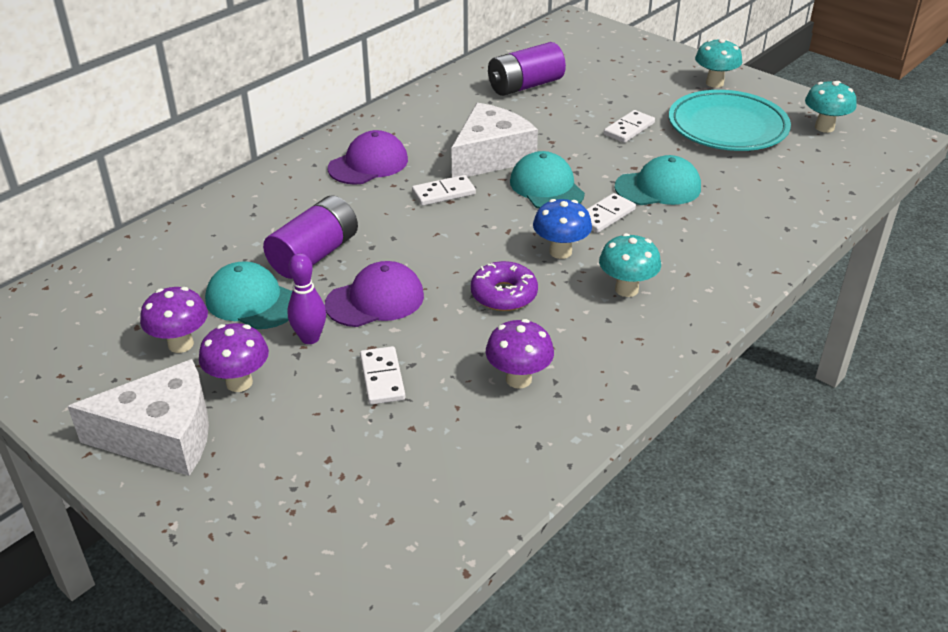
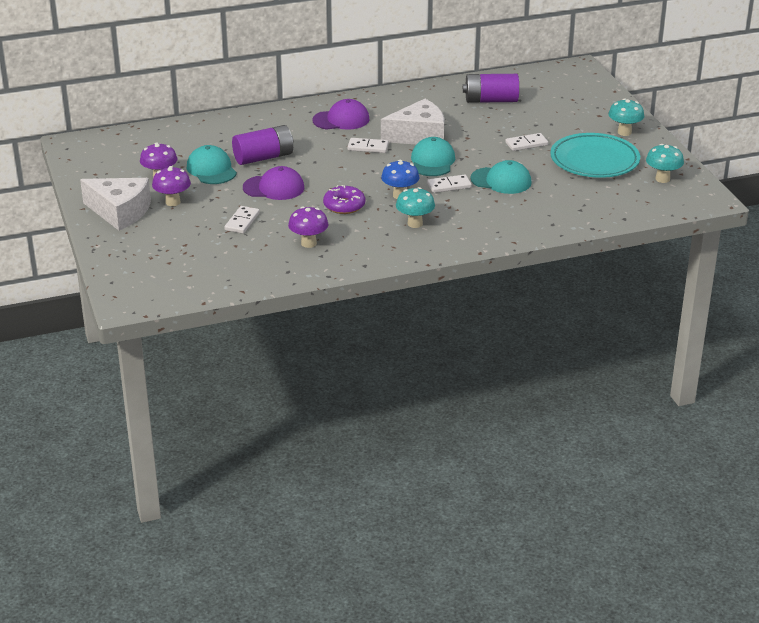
camera: 30 degrees right, 5 degrees down
(310, 338) = (224, 194): purple bowling pin -> none

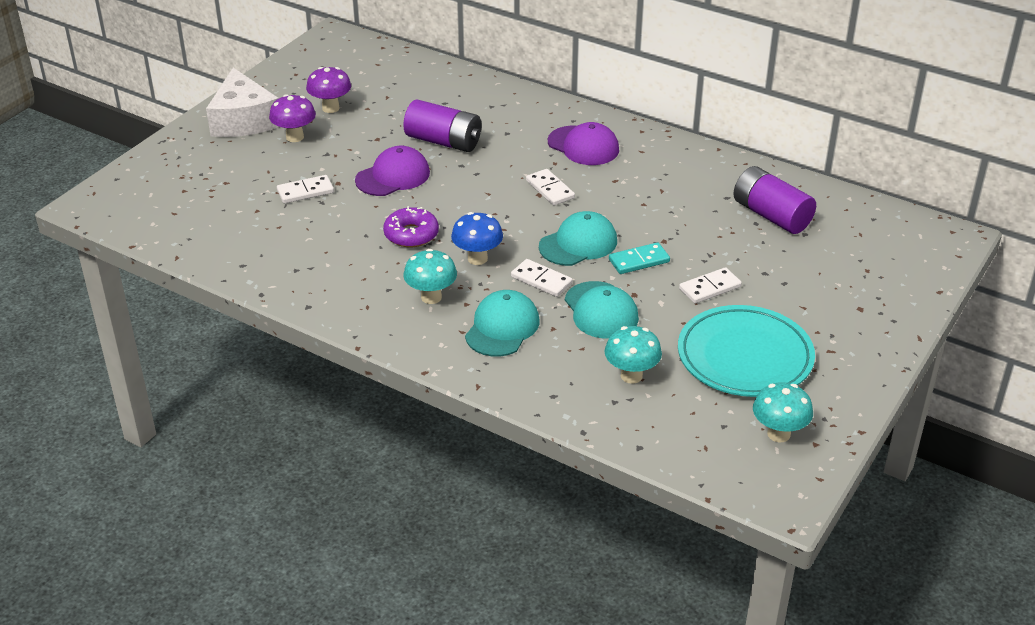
camera: 50 degrees right, 5 degrees up
(211, 169) = (382, 126): turquoise cap -> turquoise cap (502, 328)
(274, 188) = (393, 176): purple cap -> purple cap turned 90 degrees counterclockwise
(309, 243) = (310, 250): purple mushroom -> none
(418, 136) = (621, 208): white cheese -> none
(474, 152) = (639, 261): none -> turquoise domino
(526, 144) = (710, 288): white domino -> white domino turned 60 degrees counterclockwise
(624, 132) = (848, 348): turquoise mushroom -> turquoise mushroom (631, 376)

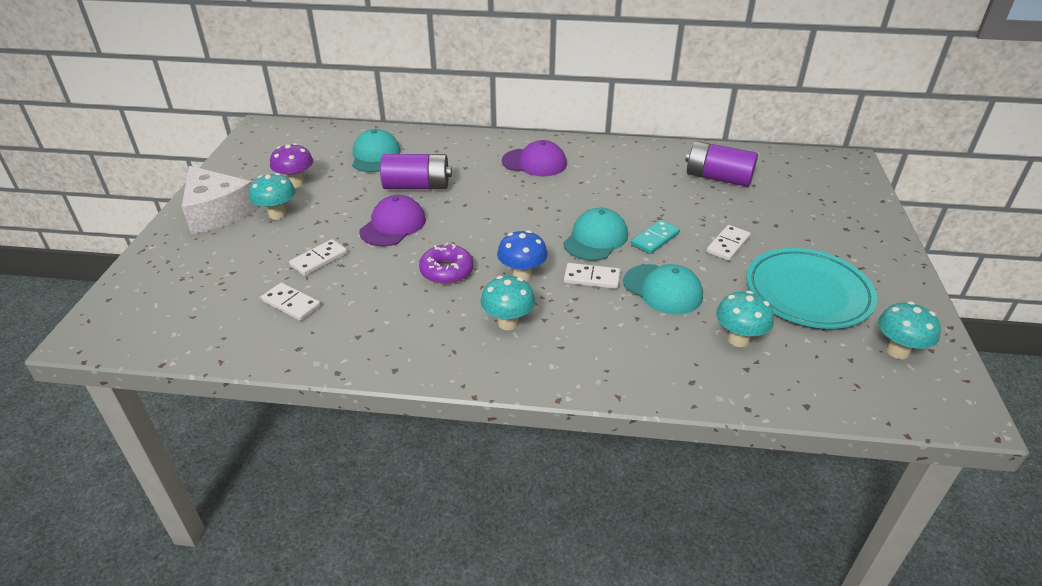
camera: 25 degrees left, 0 degrees up
(295, 137) = (277, 215): purple mushroom -> turquoise mushroom
(502, 328) = (594, 331): turquoise cap -> turquoise cap (375, 156)
(550, 189) = (536, 202): white domino -> white domino (291, 304)

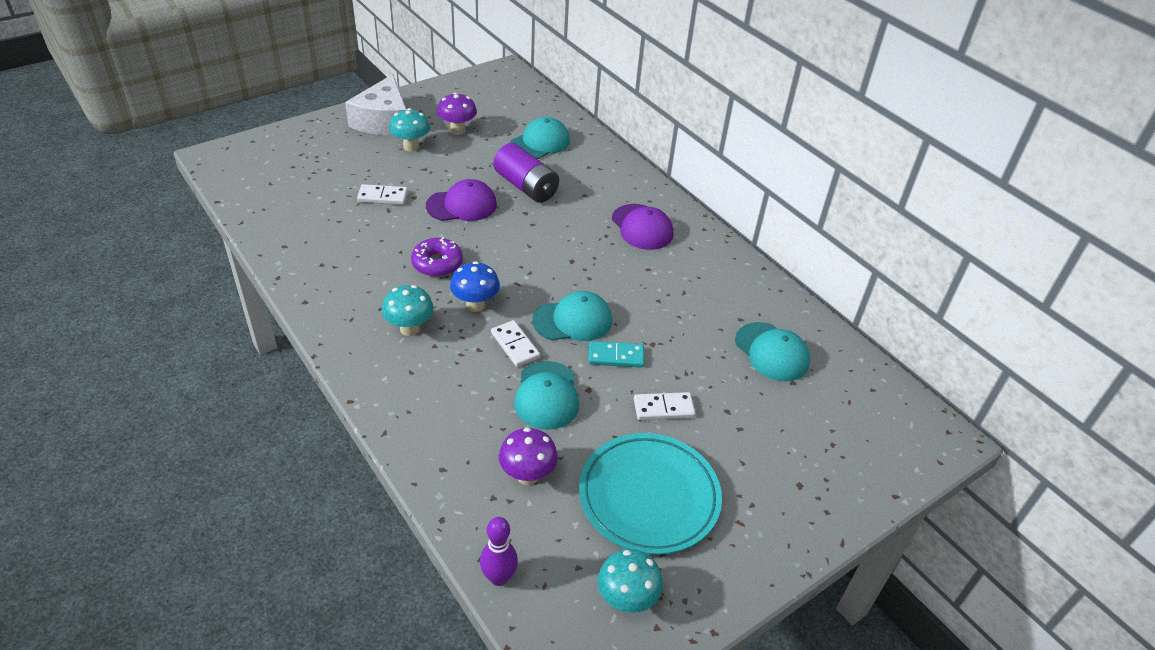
camera: 45 degrees right, 5 degrees up
(291, 304) = (324, 215): white domino -> none
(718, 178) = (771, 352): purple battery -> turquoise cap
(738, 339) = (527, 475): turquoise mushroom -> purple mushroom
(833, 405) = (499, 577): none -> purple bowling pin

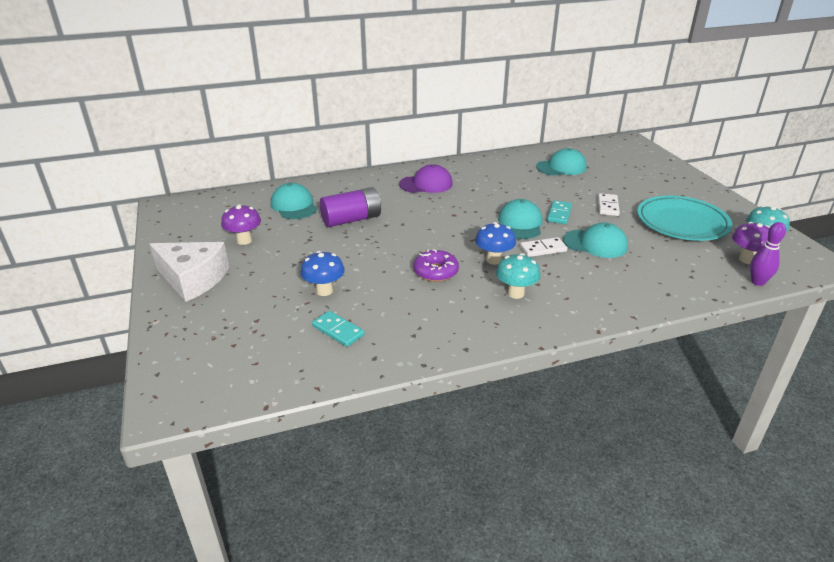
camera: 70 degrees left, 10 degrees down
(321, 217) = (338, 330): none -> turquoise domino
(383, 196) = (324, 291): white domino -> blue mushroom
(411, 147) = (252, 267): turquoise mushroom -> none
(462, 205) = (361, 251): purple cap -> none
(527, 475) = (670, 261): purple mushroom -> purple mushroom (747, 259)

